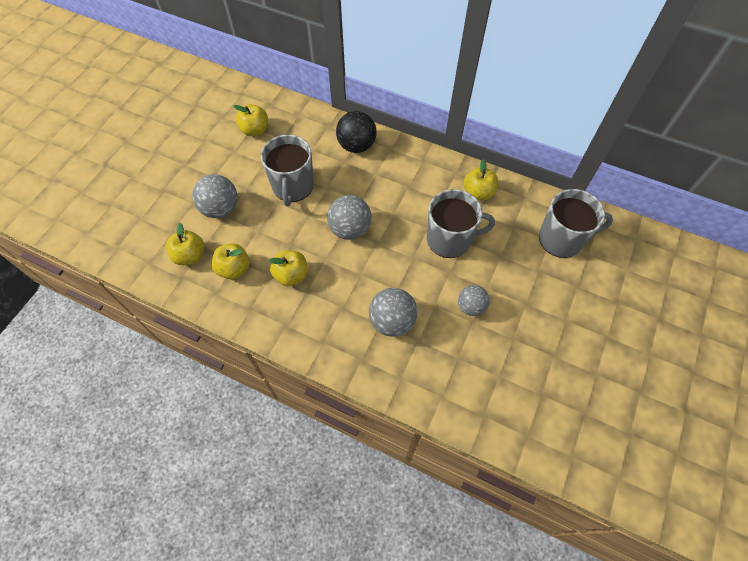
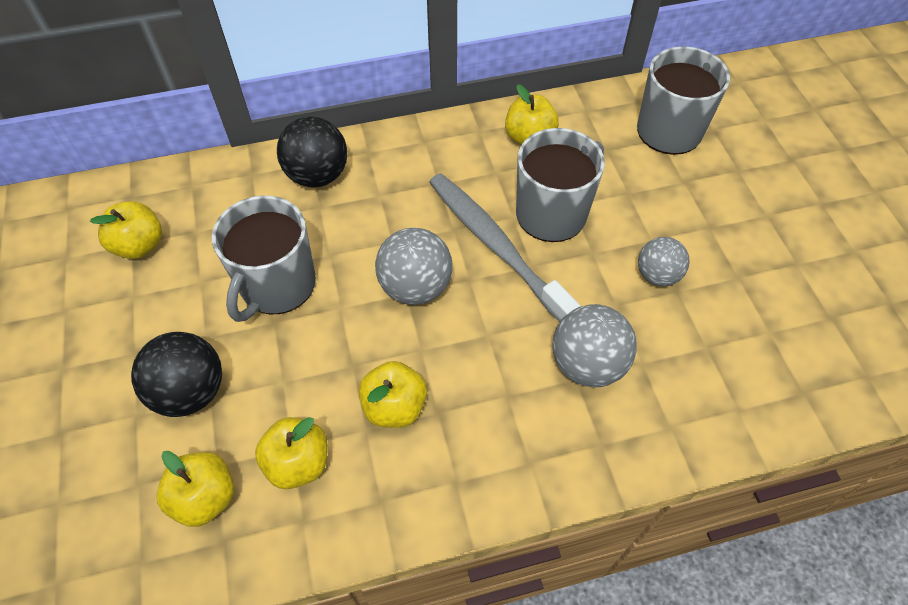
camera: 40 degrees left, 5 degrees down
(220, 208) = (190, 391): grey ball -> black ball
(293, 186) = (277, 285): grey mug -> grey mug turned 60 degrees clockwise
(406, 236) = (496, 246): none -> grey toothbrush

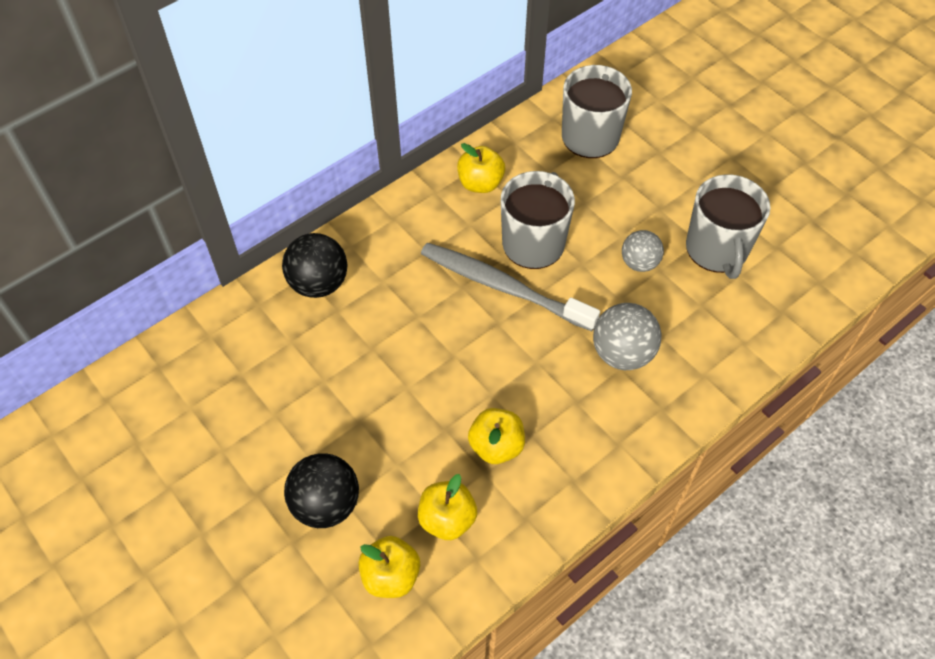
camera: 25 degrees left, 0 degrees up
(140, 245) = (199, 405): yellow apple -> none
(277, 285) = (343, 391): grey mug -> grey mug (717, 249)
(415, 287) = (458, 346): grey ball -> none

